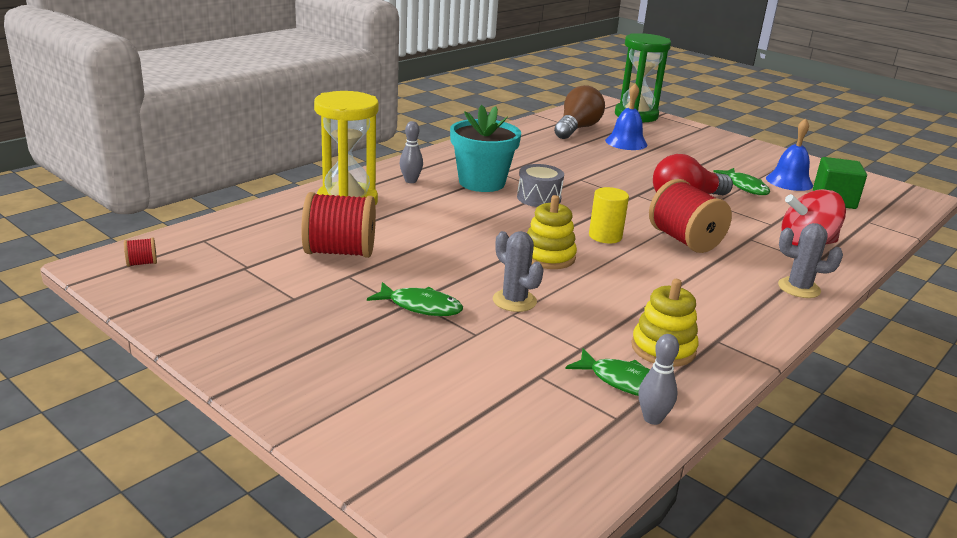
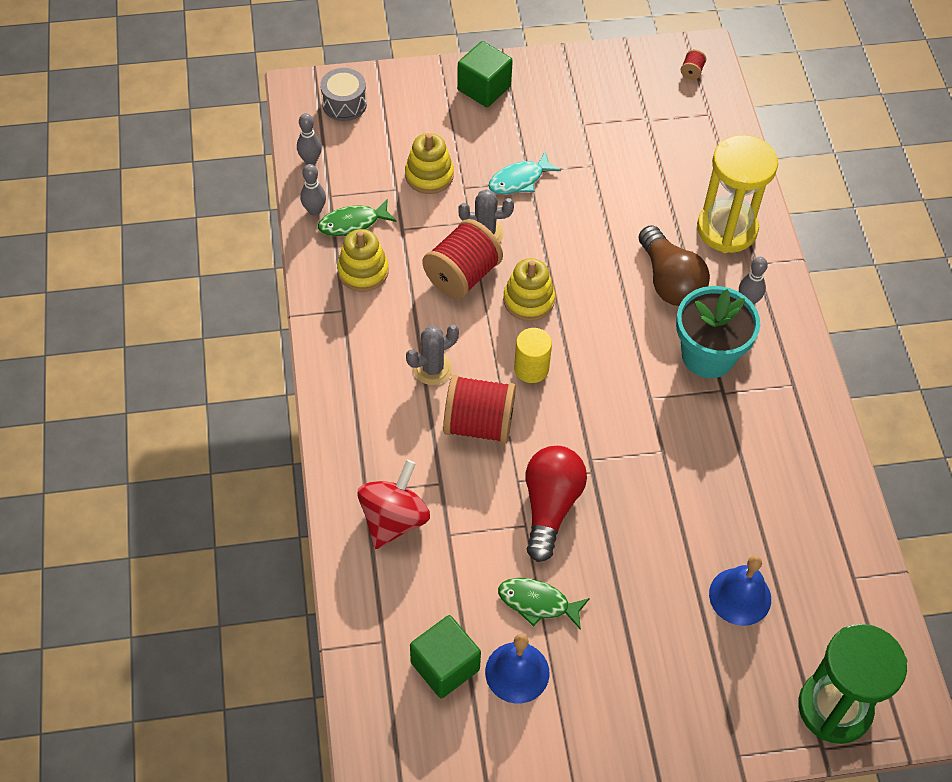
camera: 130 degrees right, 30 degrees up
(305, 381) = (484, 88): none -> green cube
(340, 252) = (633, 178): red spool -> red spool (462, 276)
(421, 306) = (519, 180): green fish -> turquoise fish
(490, 362) = (429, 175): none -> yellow stacking toy
(539, 198) = (641, 377): grey drum -> grey drum (344, 104)
(577, 129) = (818, 577): brown light bulb -> brown light bulb (669, 281)
(595, 463) = (310, 160): none -> grey bowling pin
(799, 288) = (347, 432): grey cactus -> grey cactus (432, 369)

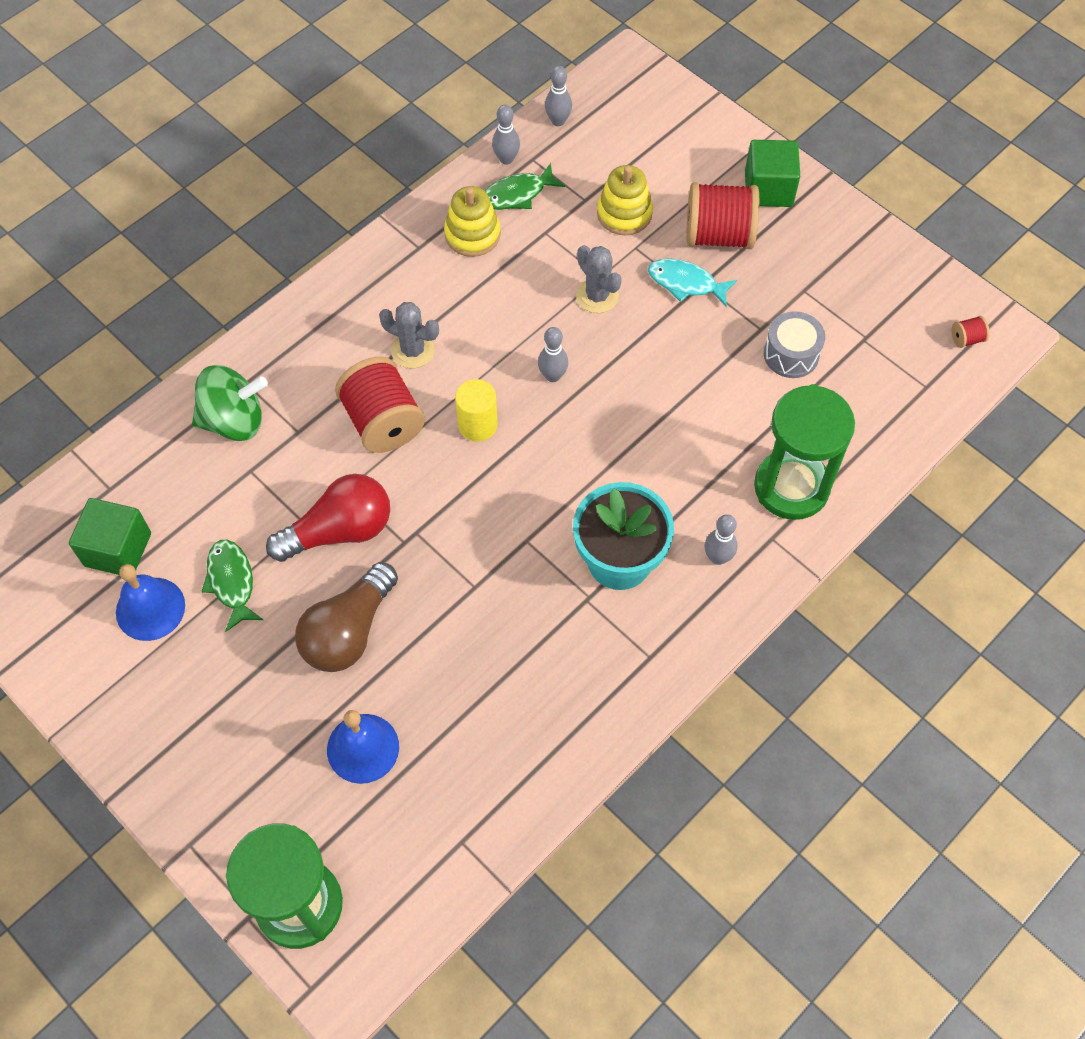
camera: 55 degrees right, 5 degrees up
(344, 104) = (644, 103): grey drum -> grey drum (791, 354)
(353, 224) = (517, 194): green fish -> green fish turned 60 degrees counterclockwise
(394, 519) = (234, 421): red spinning top -> green spinning top
(462, 276) = (534, 308): red spool -> red spool (718, 235)
(528, 300) = (552, 376): yellow stacking toy -> grey bowling pin
(669, 281) = (680, 475): brown light bulb -> brown light bulb (349, 631)
(727, 229) = (791, 487): yellow hourglass -> green hourglass

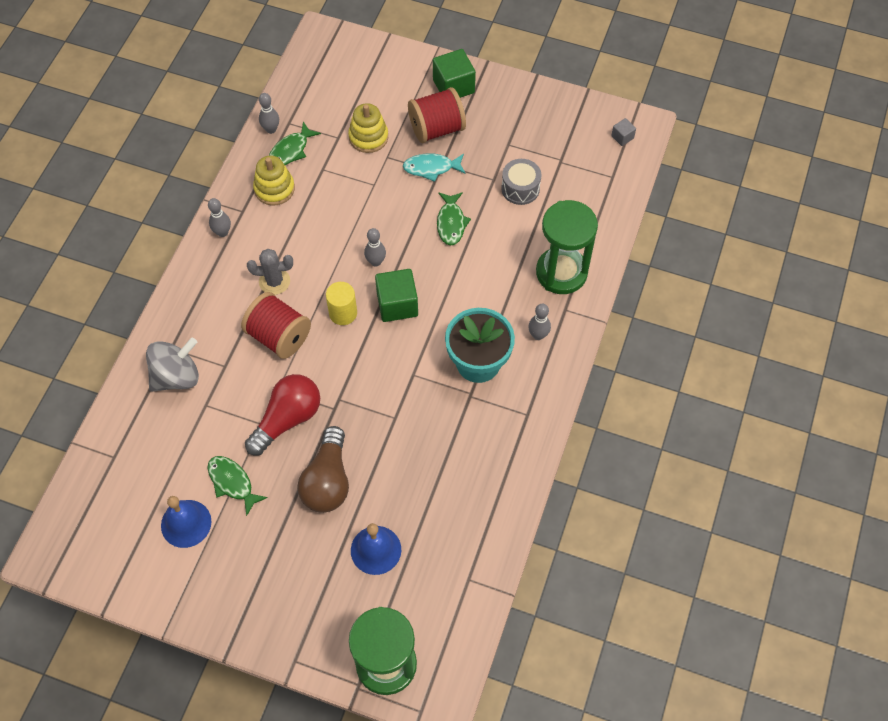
camera: 25 degrees left, 0 degrees up
(118, 549) = (142, 494): green cube -> green cube (397, 304)
(234, 421) = (176, 376): green spinning top -> grey spinning top
(558, 121) = (293, 91): grey bowling pin -> grey bowling pin (222, 232)
(597, 296) = (378, 198): grey cactus -> none
(676, 364) = (451, 223): none -> green fish
(966, 339) = (622, 137): red spool -> grey cube

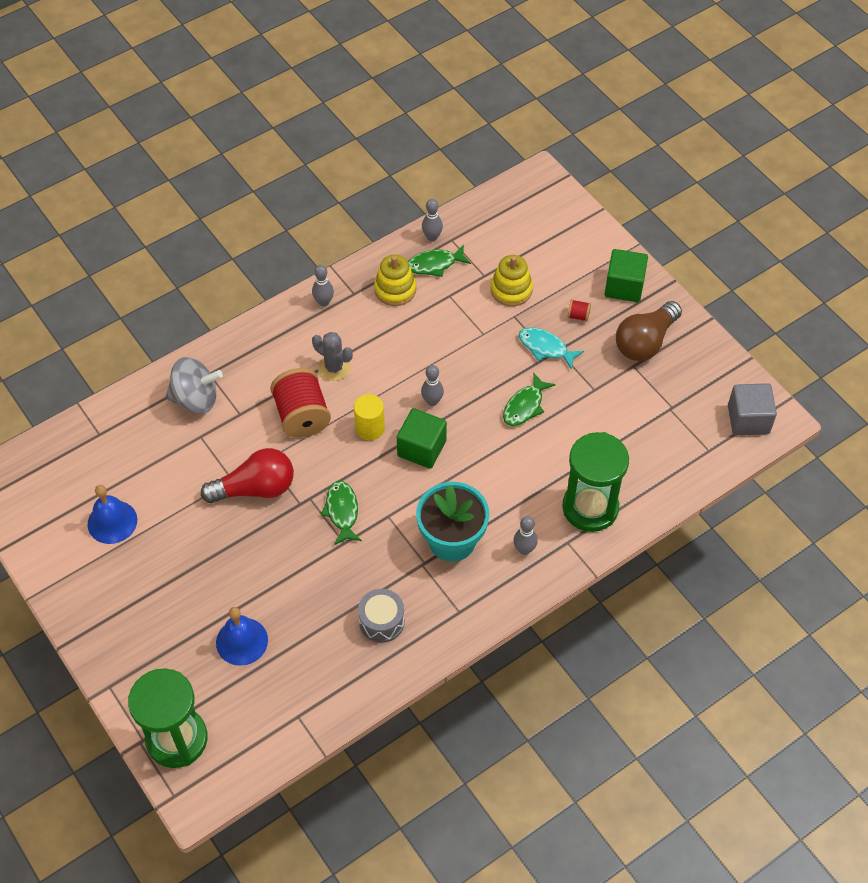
camera: 35 degrees right, 5 degrees down
(232, 483) = (172, 512): green fish -> green fish (342, 511)
(328, 481) = (248, 559): brown light bulb -> brown light bulb (645, 342)
(436, 129) = (578, 316): red spool -> red spool, size x0.41
(520, 188) = (612, 411): grey drum -> grey drum (381, 621)
(622, 137) = (748, 419): grey cube -> grey cube, size x2.02

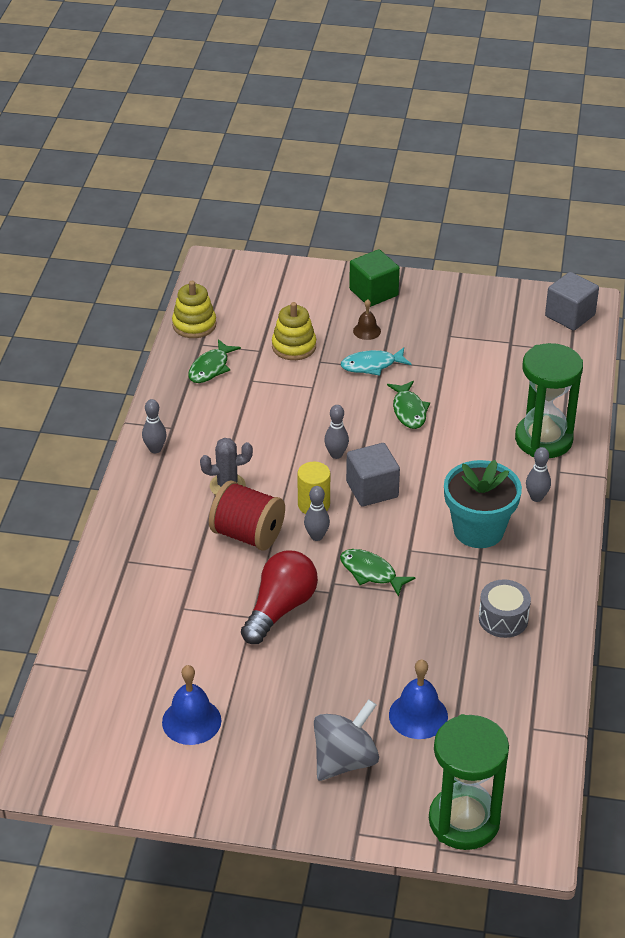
camera: 45 degrees left, 15 degrees down
(196, 399) = (141, 586): grey spinning top -> grey spinning top (345, 760)
(395, 289) = (202, 403): yellow stacking toy -> yellow stacking toy (194, 325)
(421, 448) = (372, 489): green cube -> grey cube
(432, 237) = (183, 352): grey bowling pin -> grey bowling pin (316, 536)
(578, 316) = (367, 331): red spool -> brown bell
(645, 342) = (436, 316): brown light bulb -> none

